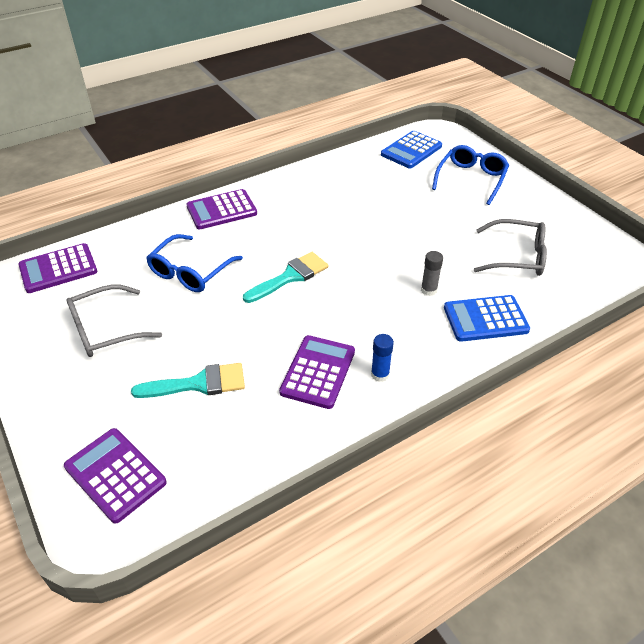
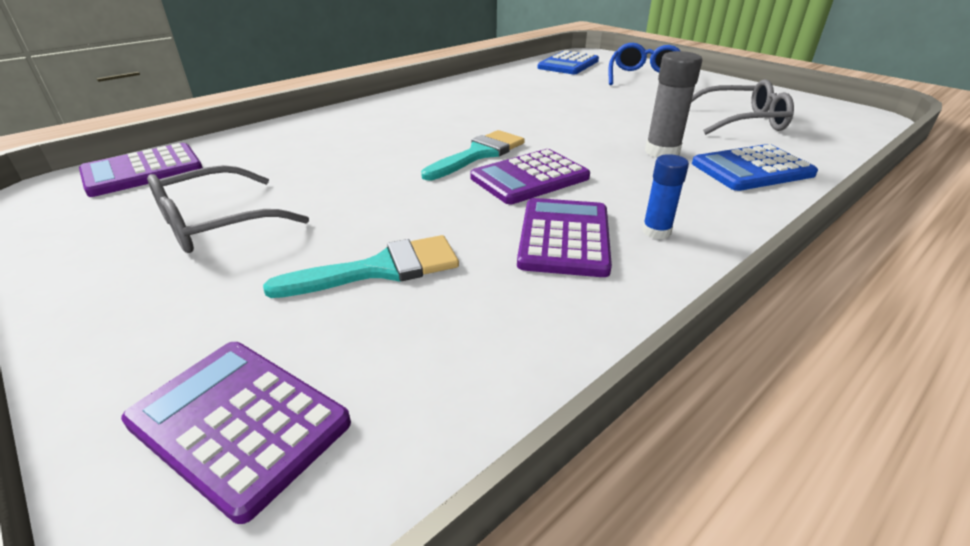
camera: 10 degrees left, 10 degrees down
(190, 272) = (340, 160): blue glasses -> none
(222, 210) = (369, 111): purple calculator -> purple calculator (530, 178)
(429, 290) = (662, 152): grey glue stick -> grey glue stick, size x1.57

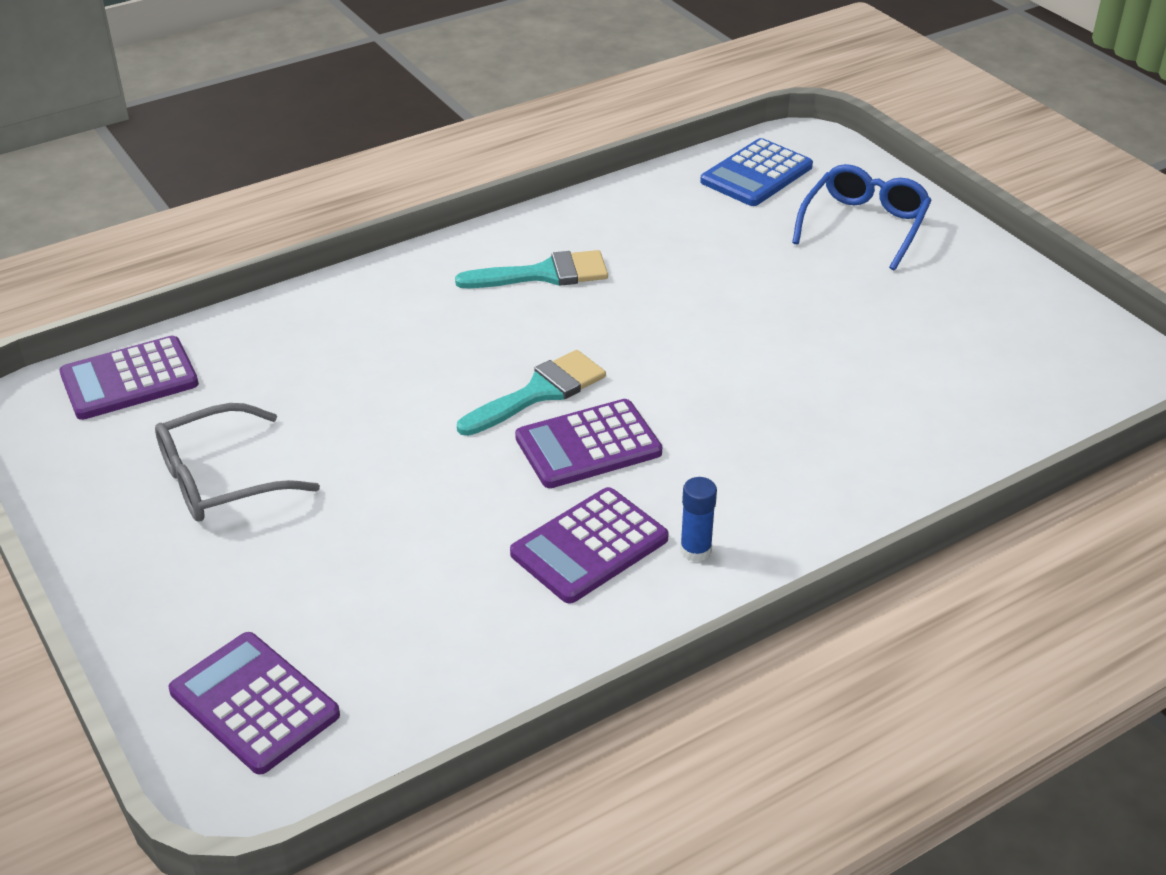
camera: 10 degrees right, 5 degrees up
(380, 269) = (385, 565): turquoise brush -> turquoise brush (544, 274)
(564, 237) = (589, 546): purple calculator -> purple calculator turned 150 degrees counterclockwise
(662, 152) = (782, 415): grey glue stick -> none
(741, 121) = (939, 359): grey glasses -> none
(752, 169) = (880, 462): blue calculator -> none

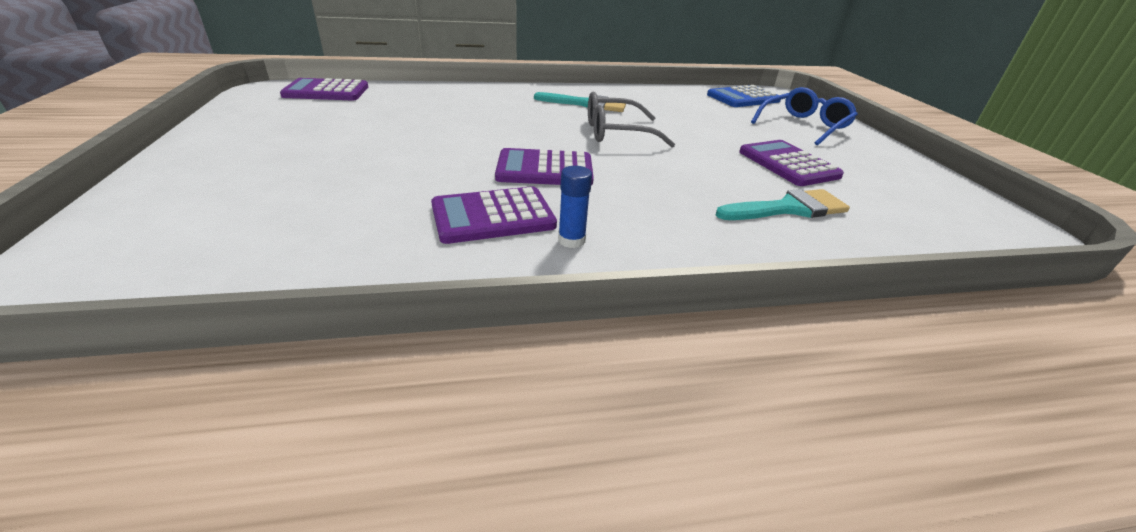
camera: 20 degrees right, 5 degrees down
(221, 479) = (312, 131): grey glasses -> grey glasses (616, 132)
(254, 703) = (154, 232): purple calculator -> purple calculator (788, 164)
(539, 393) = (537, 142): turquoise brush -> turquoise brush (788, 208)

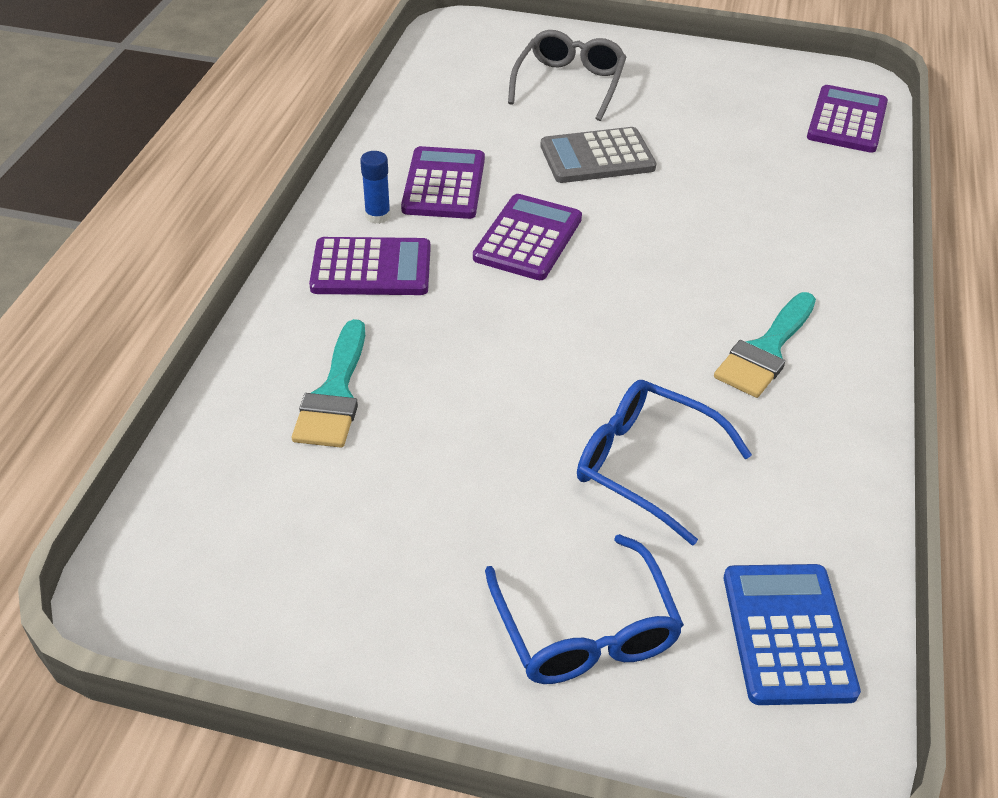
camera: 115 degrees right, 10 degrees up
(409, 157) = (597, 157): none -> grey calculator
(616, 132) = (624, 338): grey glasses -> grey glasses (569, 84)
(701, 122) = (646, 465): none -> blue glasses
(788, 164) = (440, 477): purple calculator -> purple calculator (371, 268)

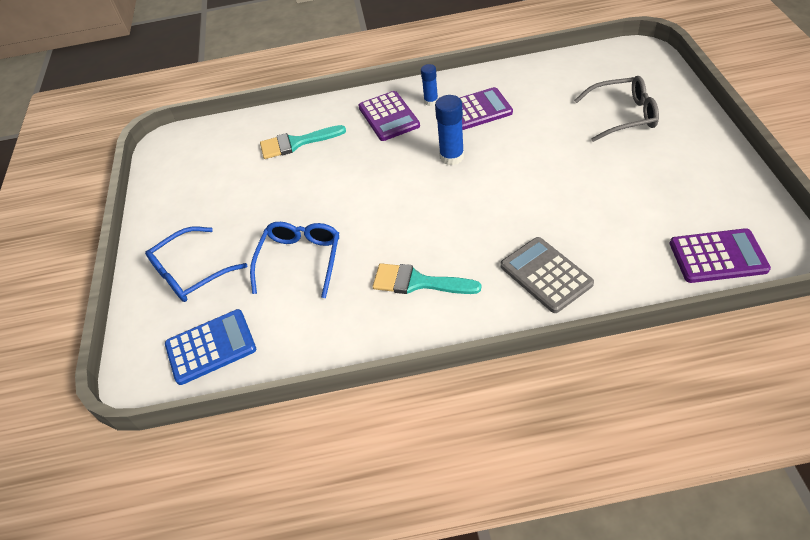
camera: 75 degrees right, 5 degrees up
(528, 238) = (451, 157): purple calculator -> blue glue stick
(597, 157) = (553, 154): grey calculator -> grey calculator (545, 275)

